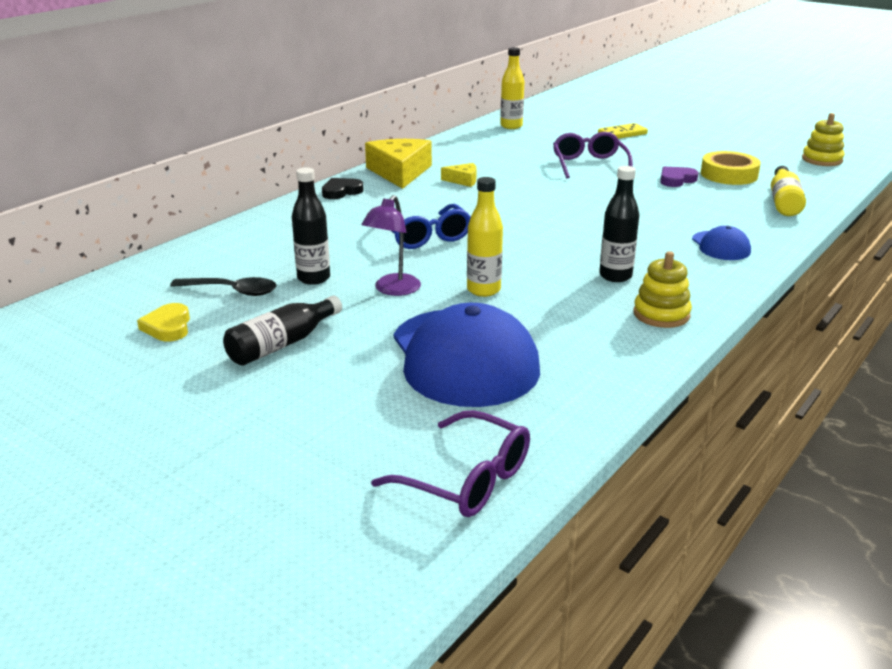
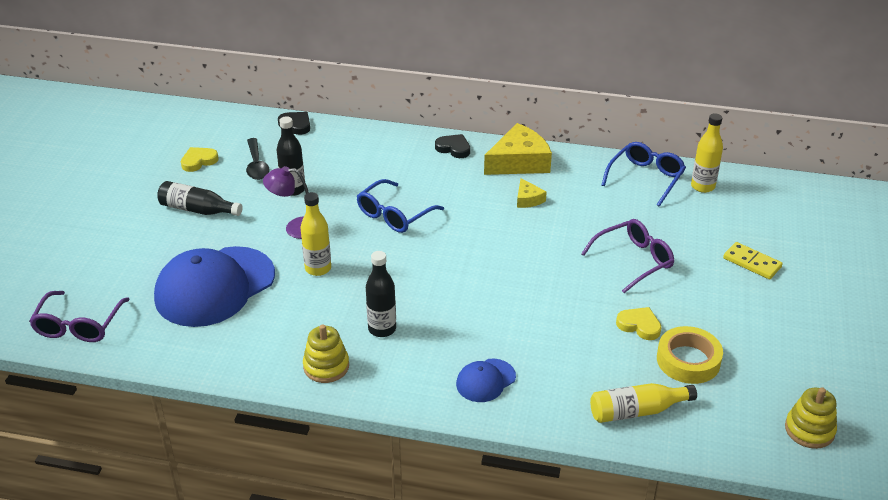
camera: 65 degrees right, 10 degrees up
(179, 255) = (296, 125): none -> black heart
(479, 139) = (646, 178): none -> blue glasses
(676, 180) = (639, 325): purple heart -> yellow heart

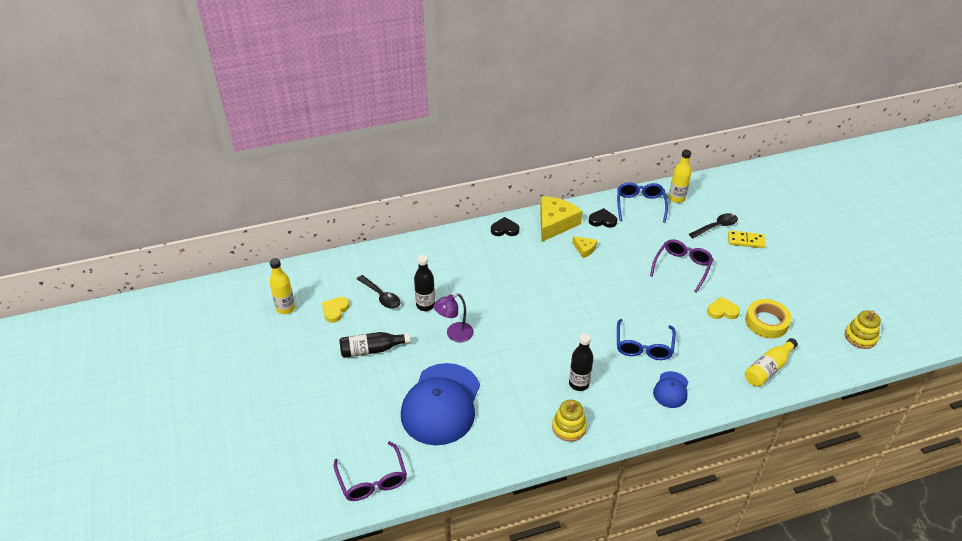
camera: 30 degrees left, 5 degrees up
(296, 125) = (379, 252): black heart -> black heart (602, 220)
(318, 268) = (498, 358): yellow bottle -> yellow bottle (285, 308)
(394, 215) = (511, 296): blue glasses -> blue glasses (643, 346)
(726, 234) = (716, 227): none -> black spoon

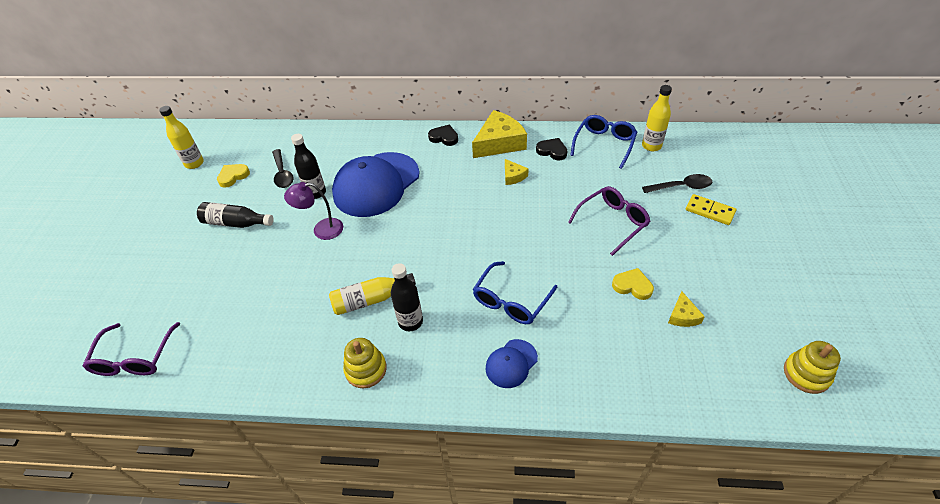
camera: 25 degrees right, 5 degrees up
(441, 404) = (256, 299): blue cap -> blue cap (376, 184)
(766, 322) = (682, 316): yellow tape -> yellow cheese
(768, 369) = (651, 376): yellow bottle -> yellow bottle (370, 300)

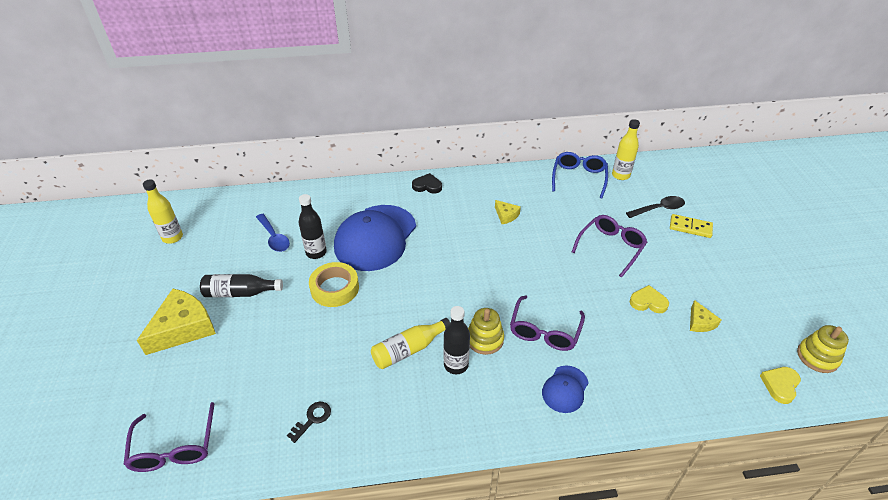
camera: 15 degrees left, 5 degrees down
(233, 176) = (221, 246): yellow heart -> yellow heart (780, 385)
(260, 352) = (312, 419): none -> black key
(282, 174) = (274, 238): black spoon -> blue spoon
(321, 230) = (335, 288): purple lamp -> yellow tape
(366, 369) = (427, 418): yellow stacking toy -> yellow stacking toy (484, 339)
(499, 143) = (482, 186): yellow cheese -> yellow cheese (183, 328)
(511, 301) = (544, 331): blue glasses -> purple glasses
(552, 151) = (534, 188): black heart -> none

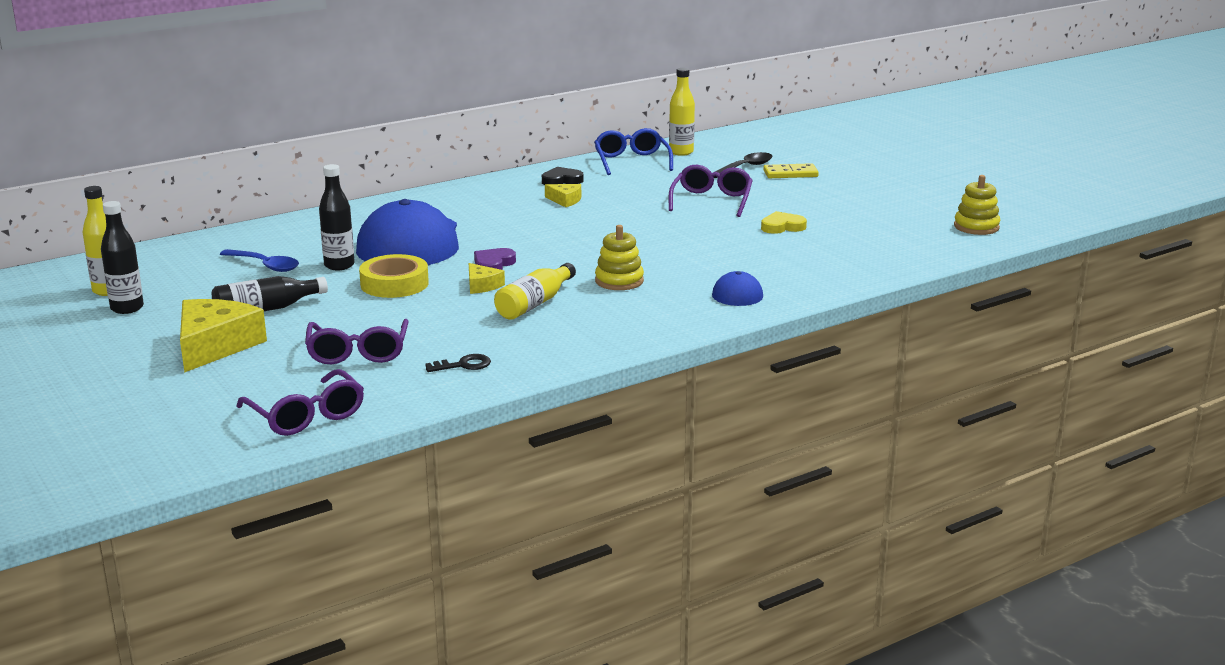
camera: 25 degrees left, 20 degrees down
(312, 419) = (463, 365): black key -> black key turned 60 degrees clockwise
(412, 284) = (493, 264): none -> purple heart
(427, 186) = (439, 196): black heart -> black heart (561, 180)
(456, 365) = (601, 302): black bottle -> black bottle (127, 308)
(544, 331) = (683, 264): purple glasses -> purple glasses (358, 352)
(700, 322) = (847, 229): yellow cheese -> yellow cheese (482, 285)
(780, 385) = (952, 248): yellow heart -> none

